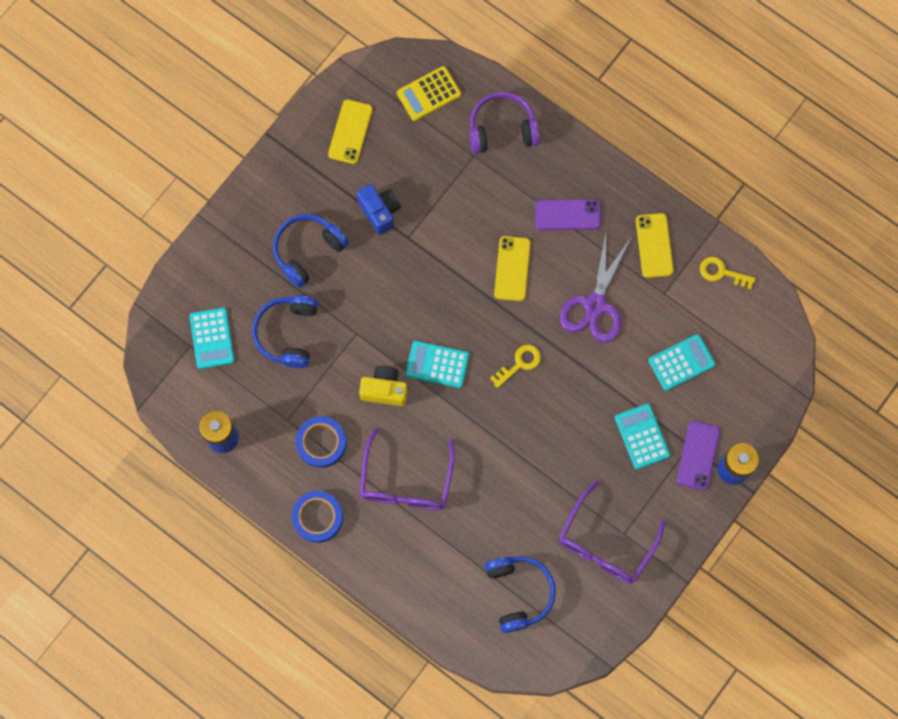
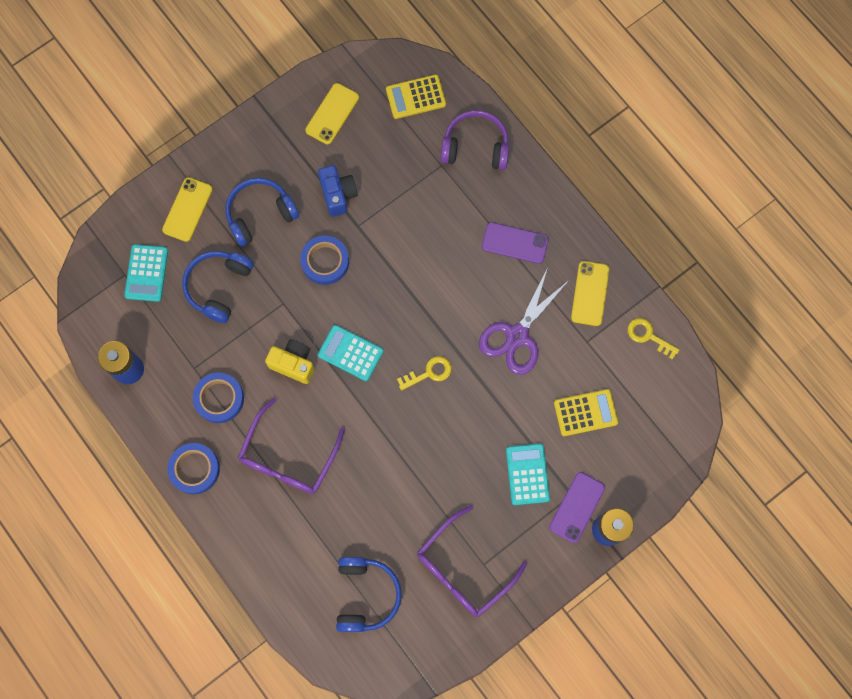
camera: 15 degrees right, 0 degrees up
(386, 281) = (325, 262): none -> blue tape
(512, 268) = (447, 280): yellow phone -> yellow phone (187, 209)
(681, 362) = (585, 412): turquoise calculator -> yellow calculator

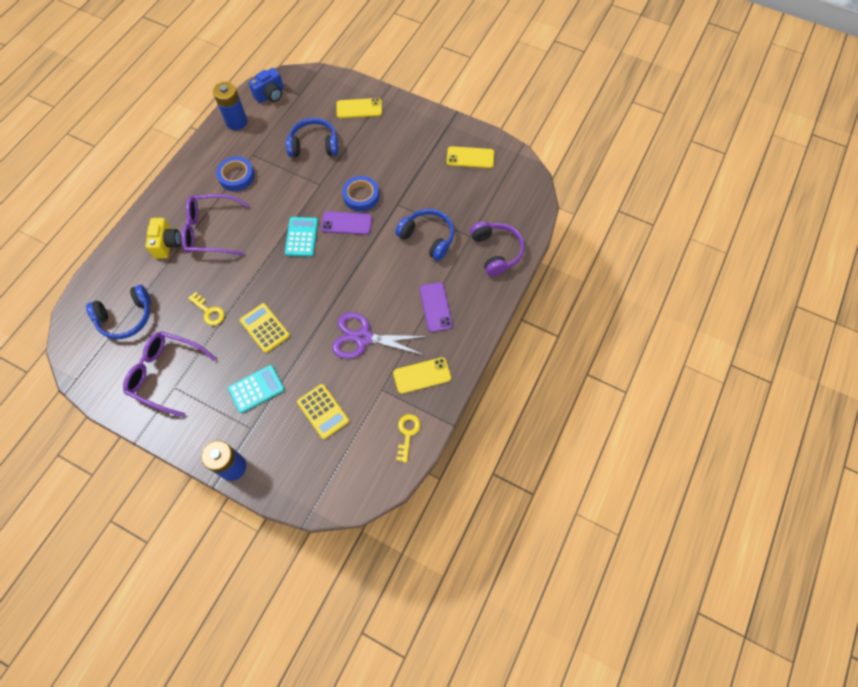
camera: 65 degrees right, 10 degrees down
(146, 273) = (305, 105): turquoise calculator -> none
(194, 469) = (182, 182): blue tape -> none
(260, 214) = (376, 147): blue headphones -> blue headphones (427, 238)
(293, 364) = (279, 207): yellow camera -> yellow camera (167, 244)
(338, 195) = (413, 184): blue camera -> blue camera (270, 95)
(416, 97) = (512, 200): yellow calculator -> yellow calculator (264, 328)
(429, 373) = (308, 291): yellow key -> yellow key (209, 311)
(577, 507) = (243, 436): purple phone -> purple phone (346, 223)

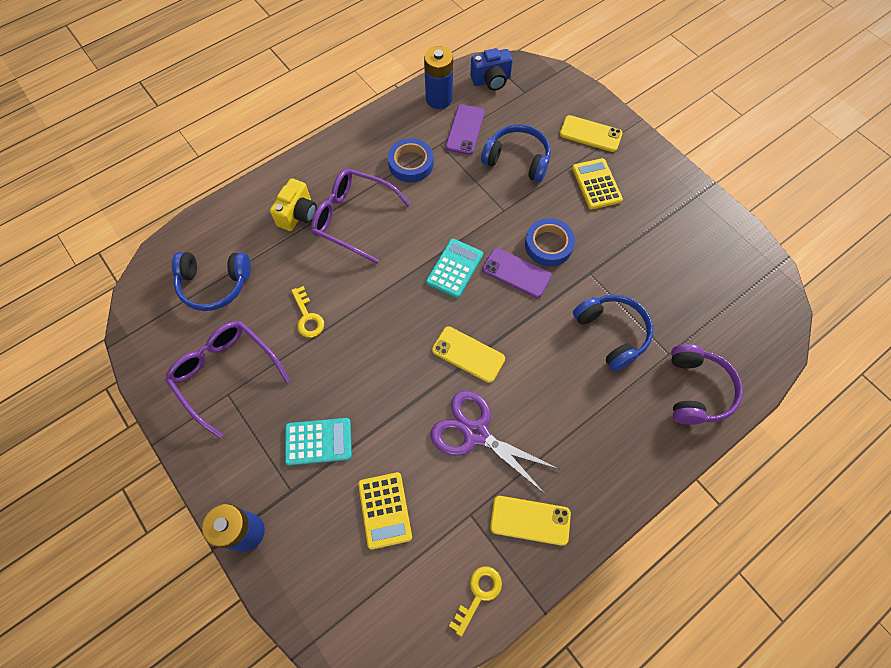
camera: 25 degrees right, 0 degrees up
(264, 328) = (362, 366): yellow calculator -> yellow calculator (596, 184)
(436, 307) = (585, 432): purple phone -> purple phone (465, 130)
(470, 157) = (709, 249): yellow phone -> yellow phone (468, 354)

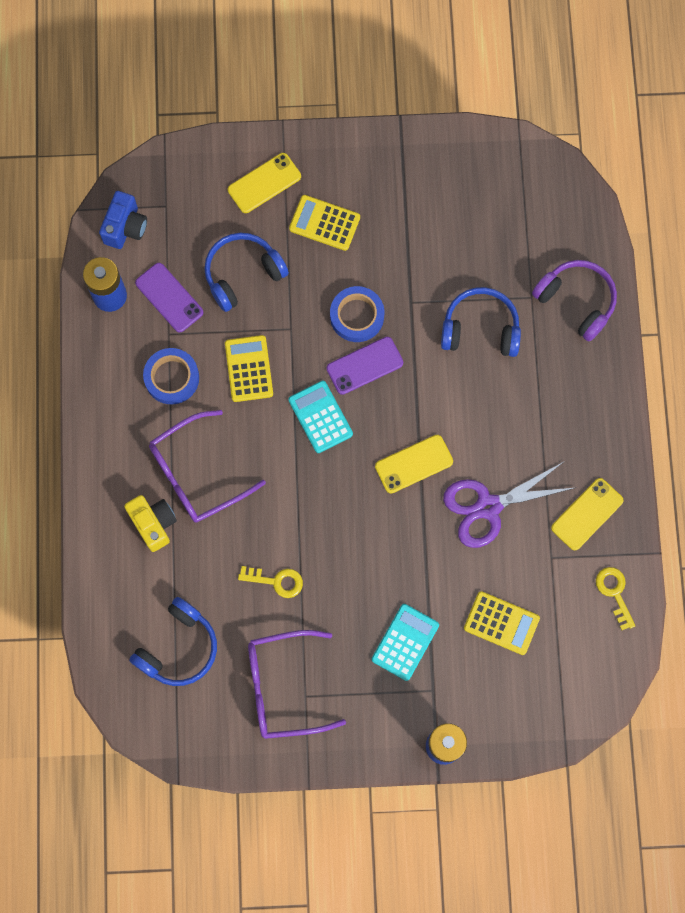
camera: 55 degrees left, 10 degrees up
(454, 203) = (248, 369): none -> yellow calculator

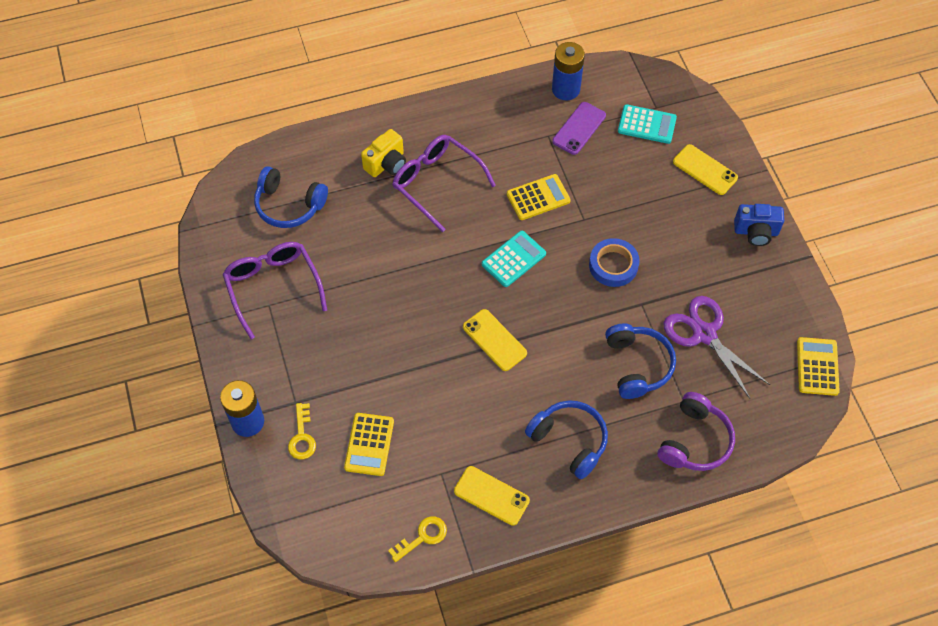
camera: 75 degrees right, 15 degrees down
(125, 227) = (627, 85): blue camera -> blue camera (756, 232)
(172, 378) = (512, 146): blue tape -> none
(243, 274) = (618, 174): blue headphones -> blue headphones (569, 441)
(276, 581) = (362, 260): yellow key -> yellow key (302, 437)
(324, 223) = (687, 222): yellow calculator -> yellow calculator (817, 366)
(364, 366) = (570, 282): purple phone -> none
(405, 642) = (333, 370): turquoise calculator -> turquoise calculator (647, 124)
(488, 507) = (473, 409): purple scissors -> purple scissors (704, 334)

